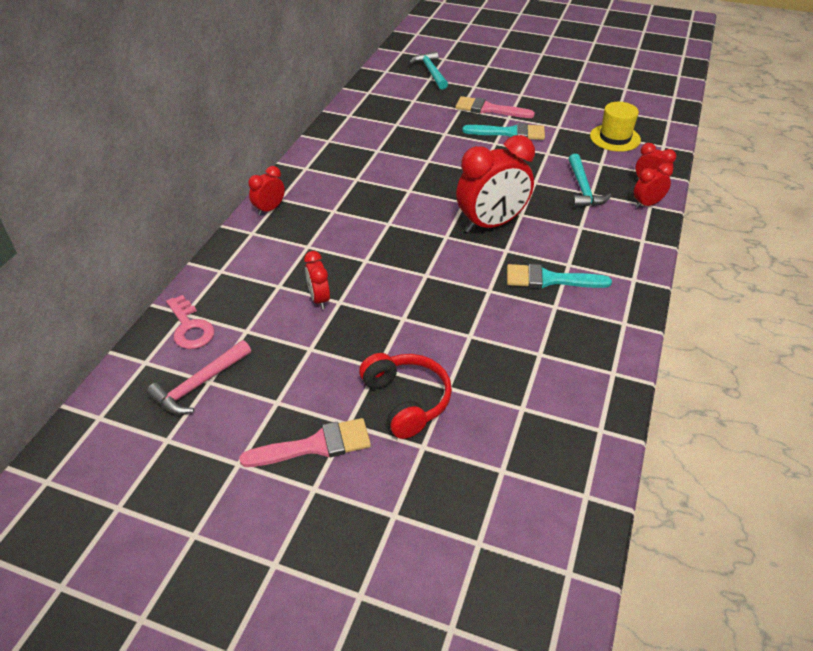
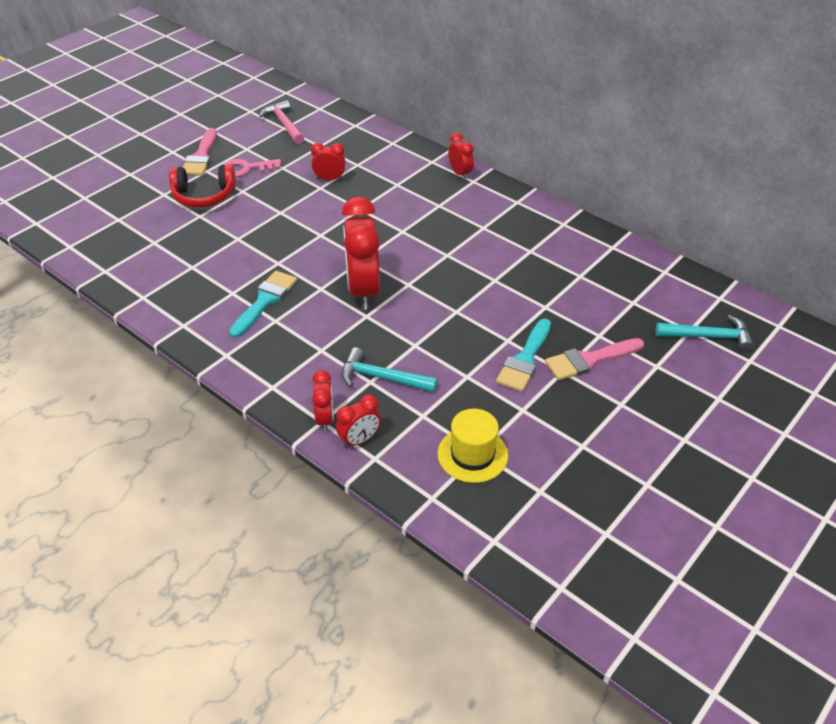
camera: 110 degrees right, 0 degrees up
(190, 327) = (339, 125): pink key -> pink key (246, 169)
(489, 109) = (589, 360): pink brush -> pink brush turned 150 degrees counterclockwise

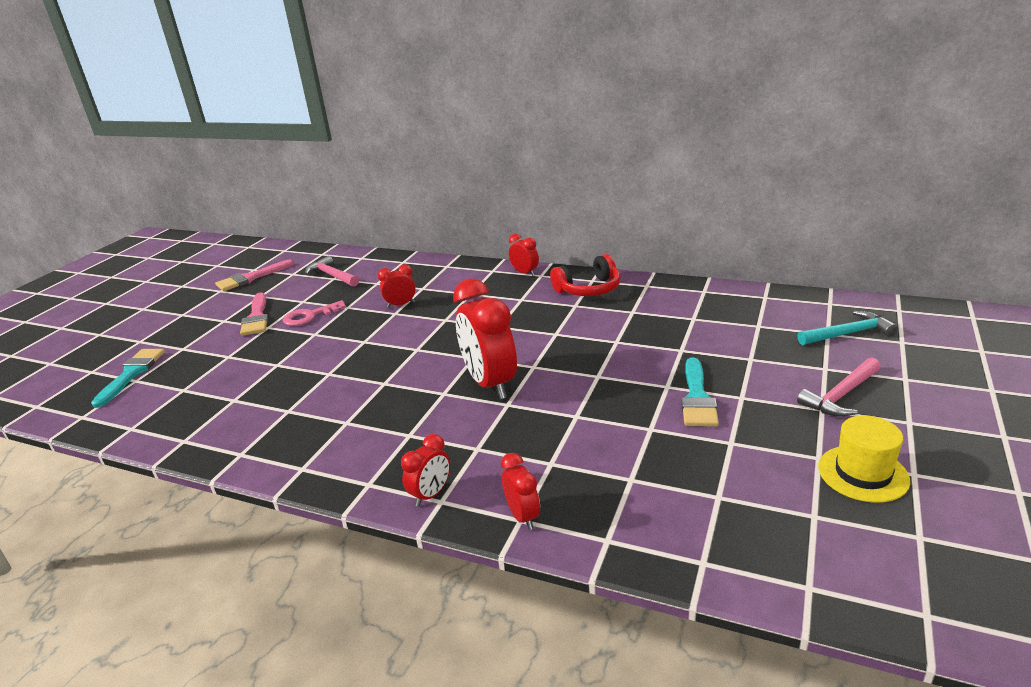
camera: 15 degrees left, 15 degrees down
(204, 196) = (274, 347): red headphones -> red headphones (589, 289)
(265, 301) = (387, 420): turquoise brush -> turquoise brush (131, 374)
(359, 440) = (577, 526): red clock -> red clock (431, 494)
(382, 378) = (561, 456): turquoise hammer -> none
(472, 454) = (713, 502): yellow hat -> yellow hat (863, 473)
(589, 360) = (759, 381): pink brush -> pink brush (251, 278)
(648, 396) = (841, 395): none -> pink hammer

